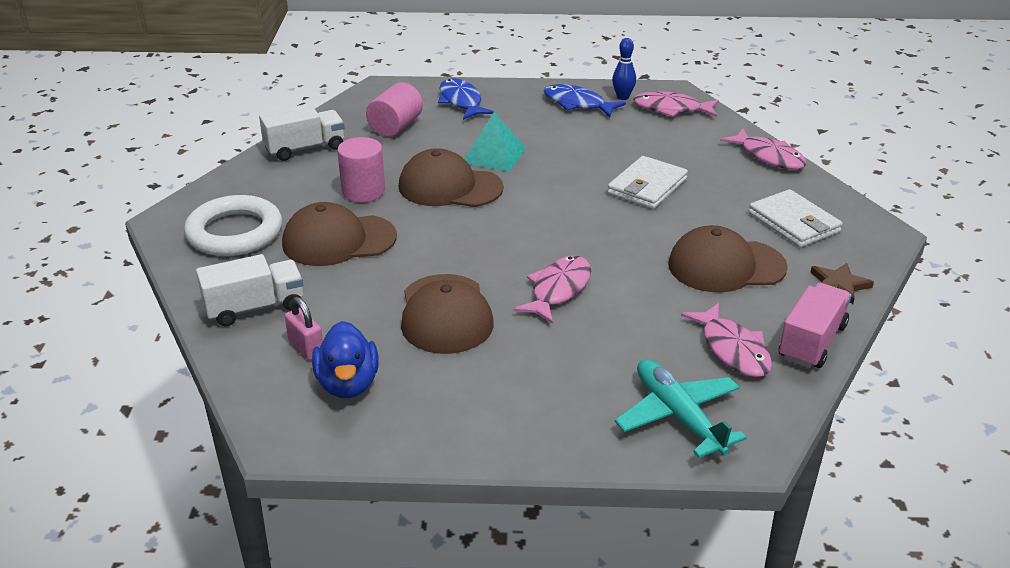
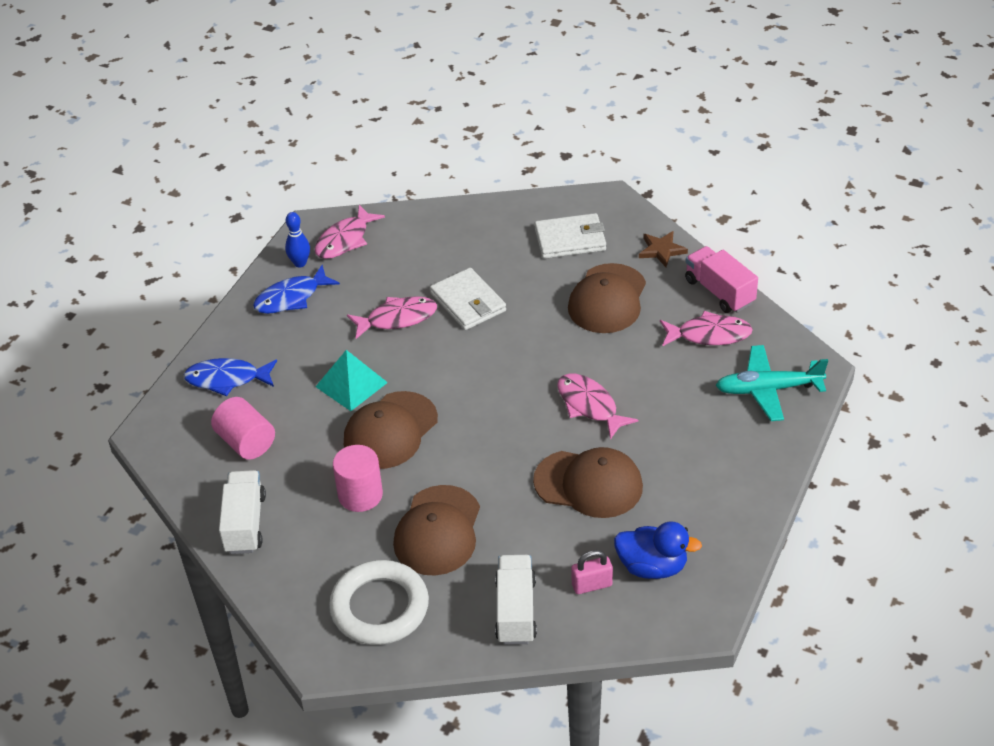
camera: 65 degrees left, 10 degrees up
(768, 157) = (465, 213): pink fish -> pink fish (397, 319)

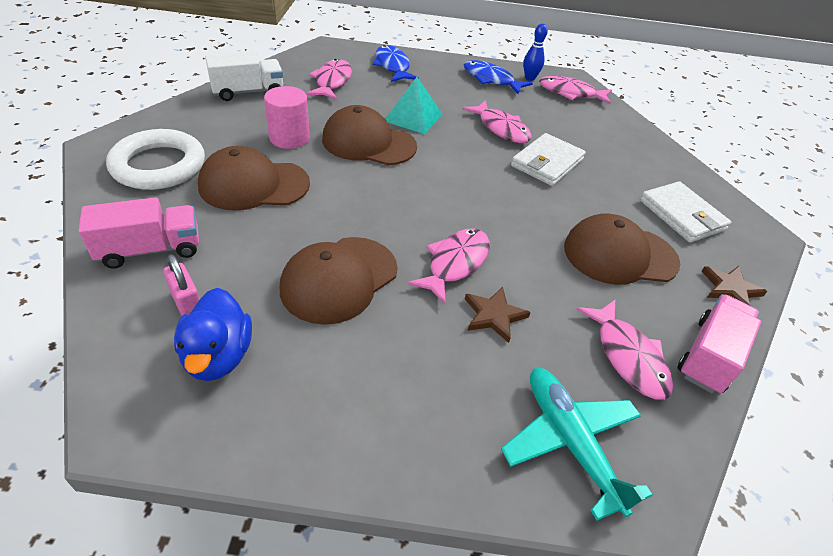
camera: 65 degrees right, 0 degrees up
(246, 442) = (332, 81): pink cylinder -> pink fish
(515, 611) = (150, 249): white truck -> pink truck
(588, 484) = (339, 279): brown cap -> brown cap turned 45 degrees clockwise
(653, 397) = (494, 315): none -> brown star

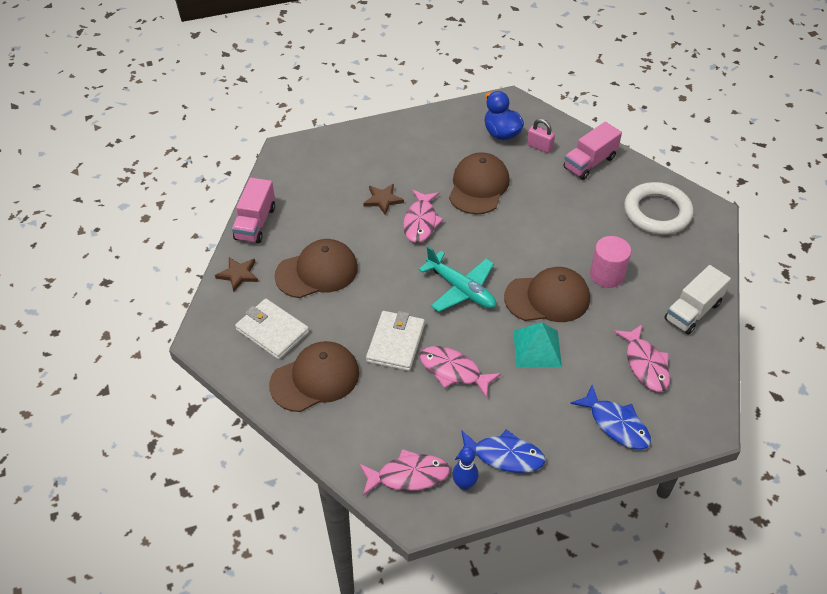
camera: 160 degrees right, 5 degrees up
(254, 185) = (585, 224): brown cap -> brown cap (315, 379)
(570, 442) = (324, 158): turquoise plane -> turquoise plane (461, 289)
(628, 356) = (302, 206): pink fish -> none

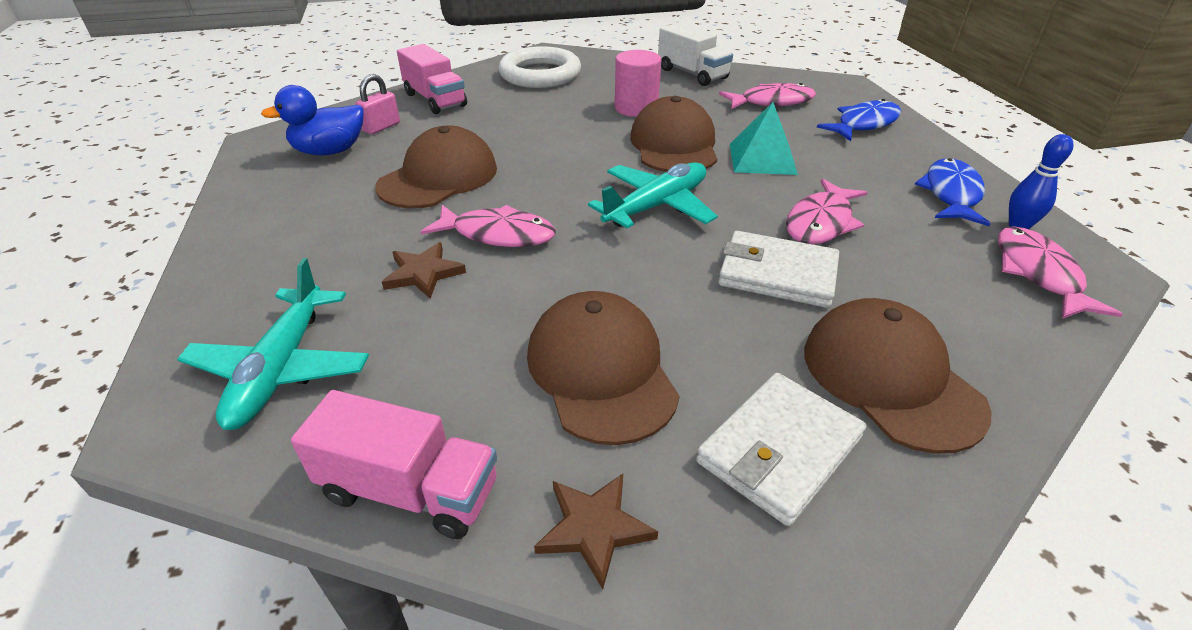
camera: 85 degrees left, 10 degrees down
(315, 171) = (281, 368): none -> turquoise plane
(478, 186) = (438, 177): brown cap -> brown cap turned 105 degrees clockwise

